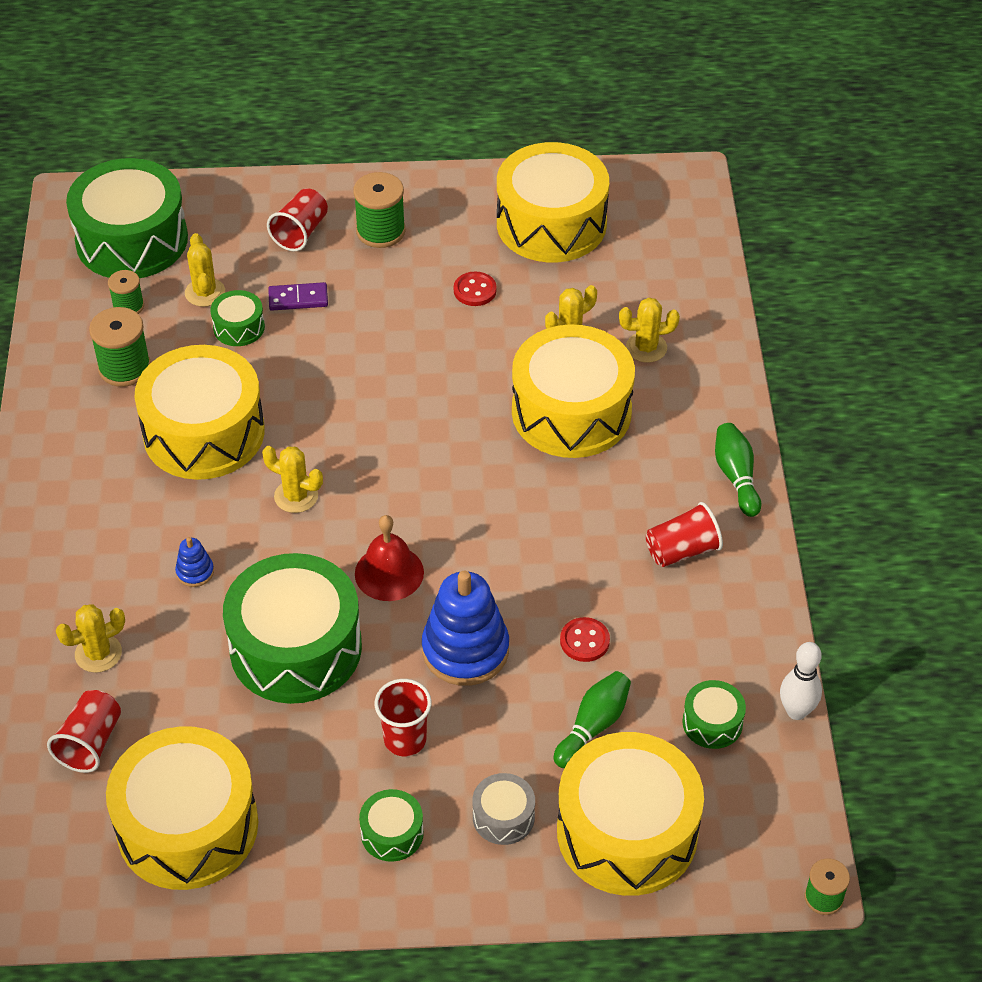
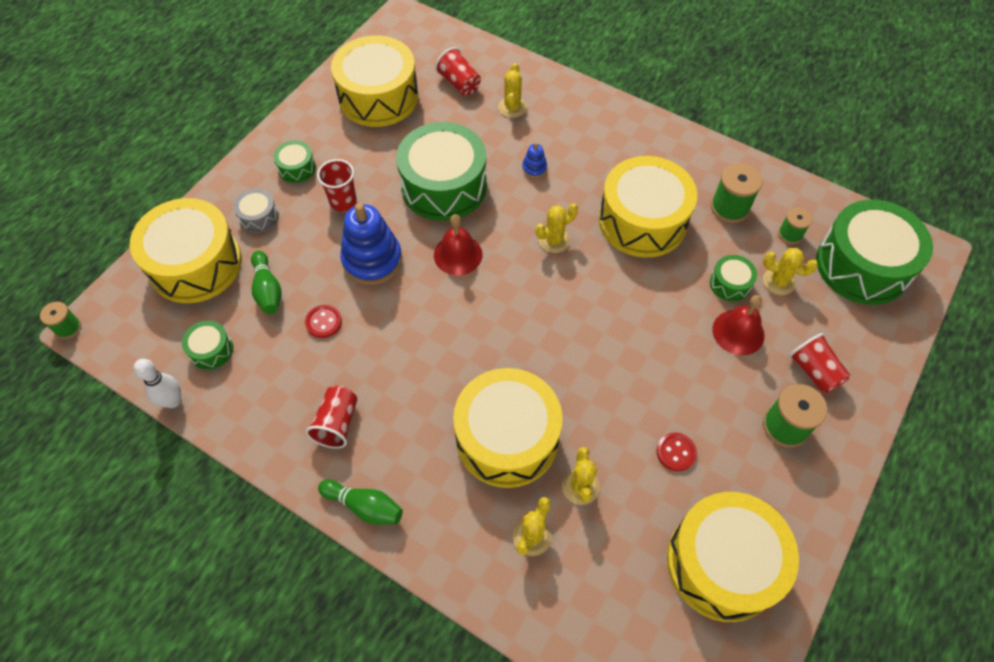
camera: 125 degrees right, 10 degrees up
(298, 299) = (738, 332): purple domino -> red bell

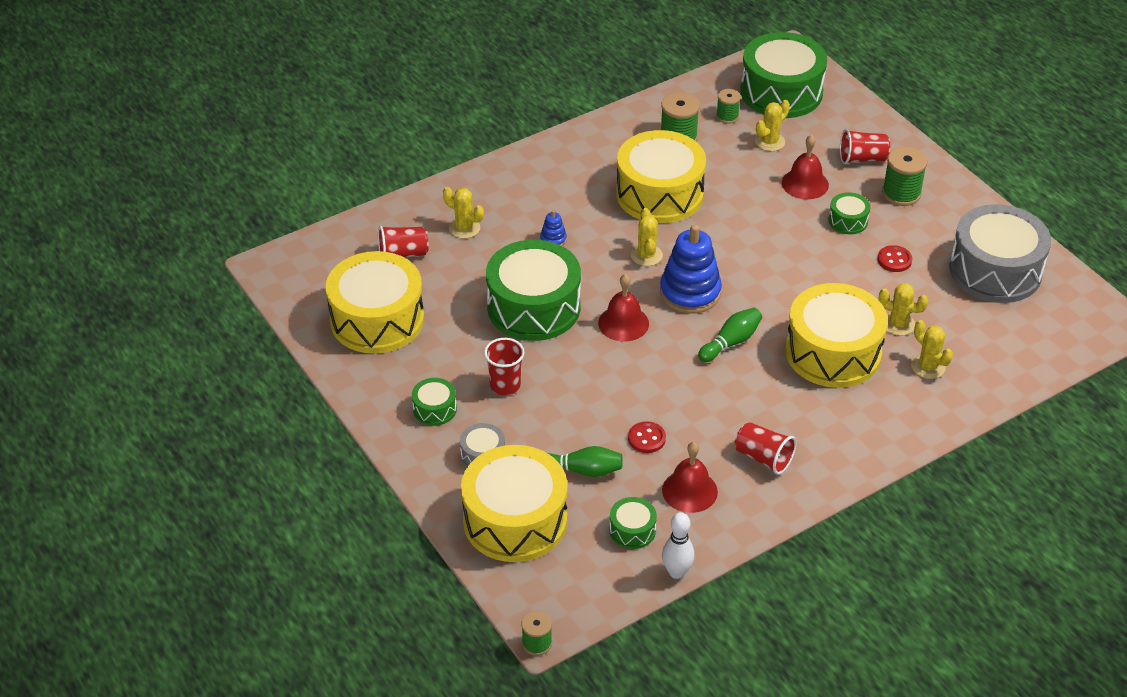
camera: 65 degrees left, 15 degrees down
(273, 377) = (689, 491): none -> red bell
(364, 506) = (854, 461): green bowling pin -> green bowling pin (731, 342)
(372, 260) = (593, 384): blue stacking toy -> blue stacking toy (690, 292)
(722, 563) = (995, 271): yellow drum -> grey drum
(730, 284) = (756, 169): green drum -> green drum (848, 221)

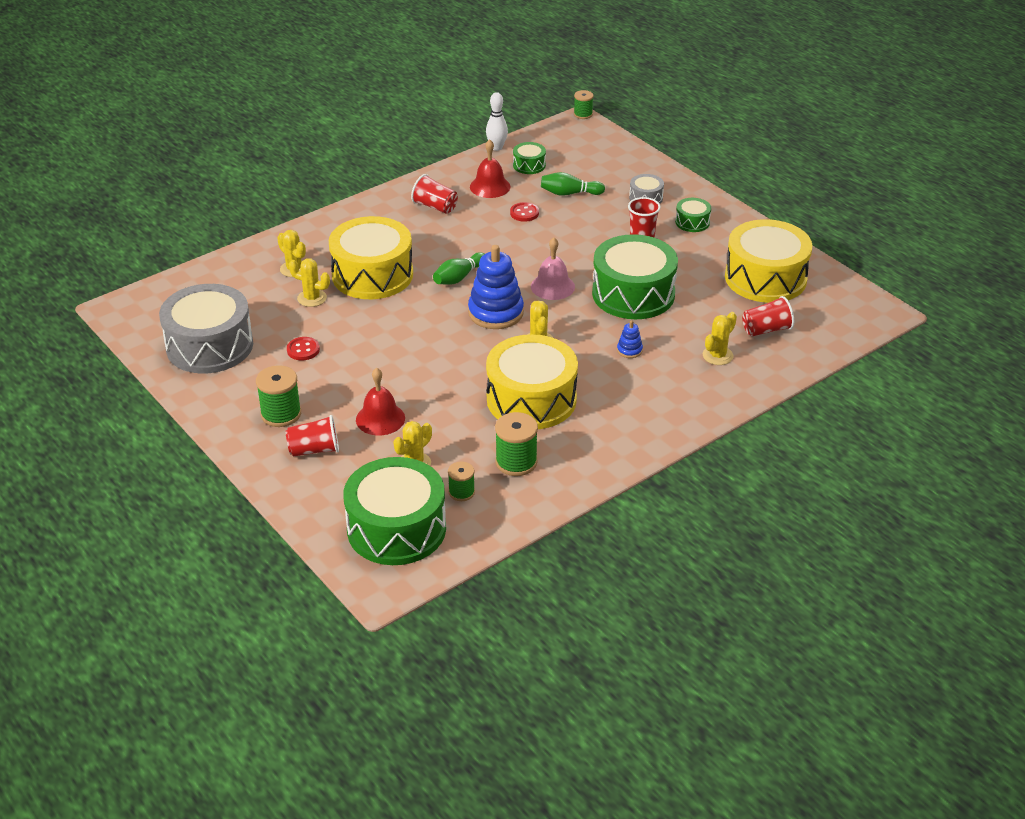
camera: 175 degrees right, 5 degrees down
(464, 228) = (717, 356): yellow cactus -> yellow cactus turned 75 degrees counterclockwise
(515, 520) = (612, 166): yellow drum -> none
(623, 323) = (552, 286): red bell -> pink bell
(848, 221) = (341, 383): green drum -> none

